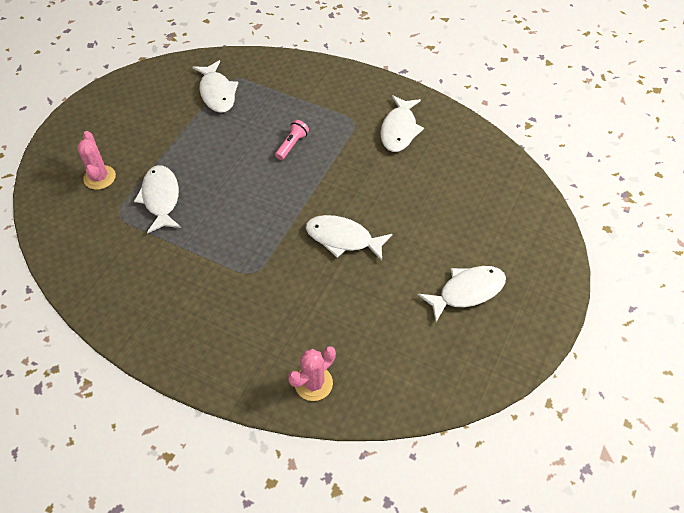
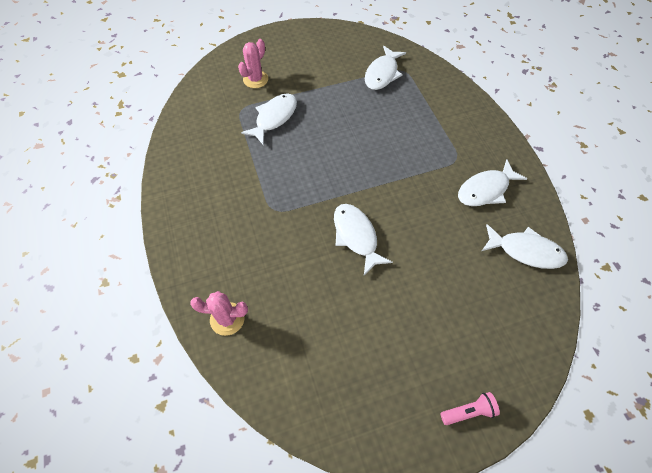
camera: 45 degrees right, 5 degrees up
(292, 145) = (393, 143): pink flashlight -> pink flashlight (468, 411)
(467, 291) = (403, 355): white fish -> white fish (525, 251)

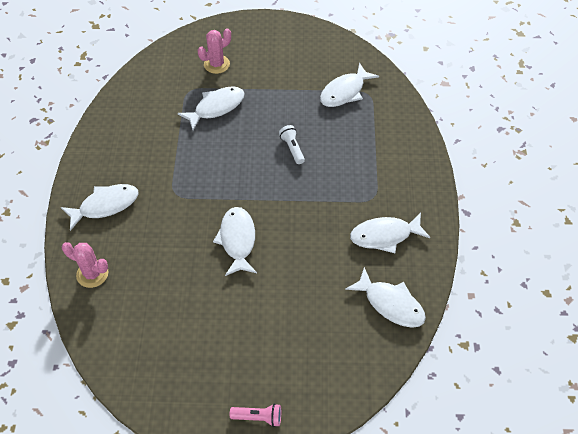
camera: 20 degrees right, 5 degrees down
(209, 243) = (105, 205): none -> white fish
(362, 135) = (292, 148): none -> white flashlight

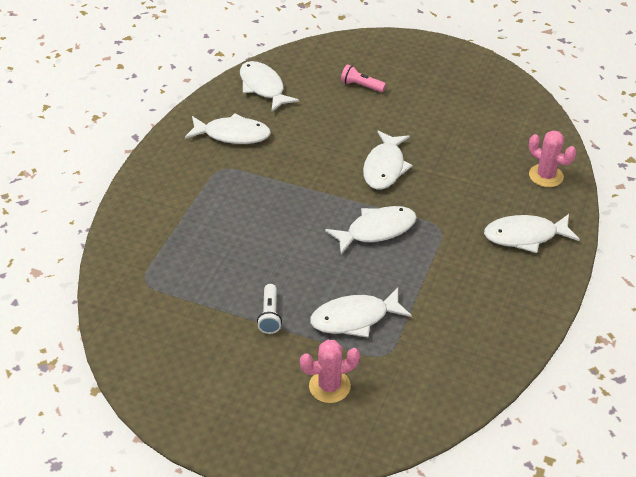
camera: 160 degrees left, 10 degrees down
(258, 417) = (414, 50): pink flashlight -> pink flashlight (361, 86)
(292, 148) = (280, 240): white flashlight -> white flashlight (270, 315)
(345, 92) = (173, 292): white fish -> white fish (376, 230)

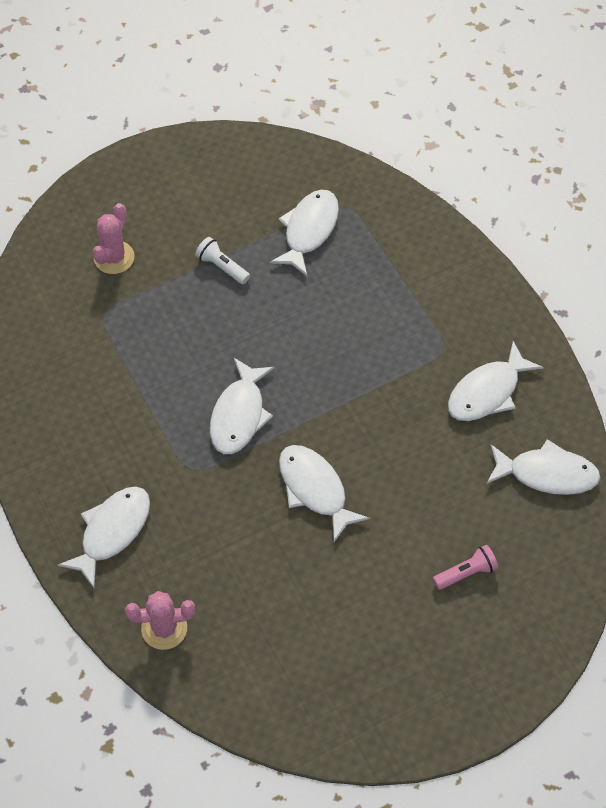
camera: 130 degrees right, 15 degrees up
(354, 318) = (159, 322): white fish -> white fish (309, 230)

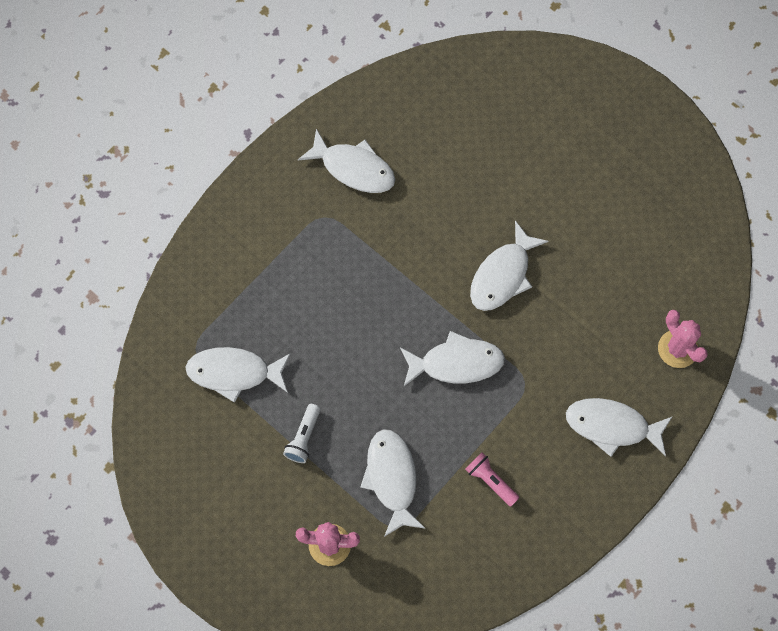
camera: 110 degrees left, 10 degrees up
(466, 573) = (529, 137): pink flashlight -> pink flashlight (490, 481)
(547, 474) = (415, 102): white fish -> white fish (392, 478)

